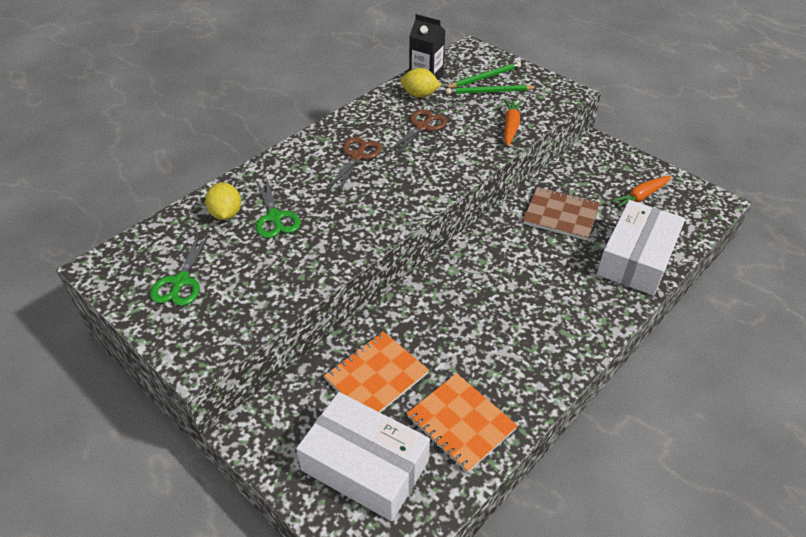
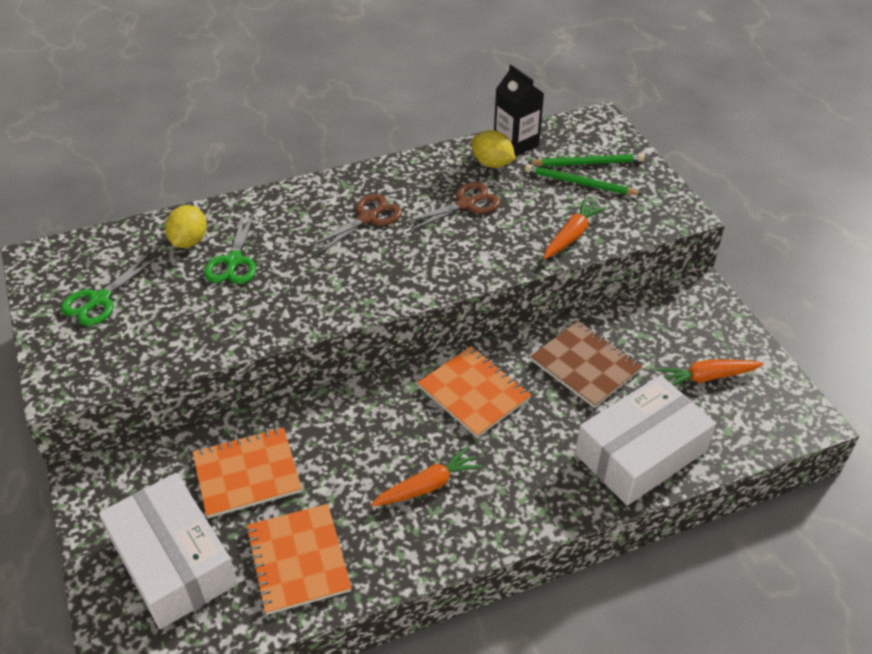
camera: 25 degrees right, 0 degrees up
(500, 258) = (474, 393): none -> orange notebook
(515, 333) = (427, 486): none -> orange carrot

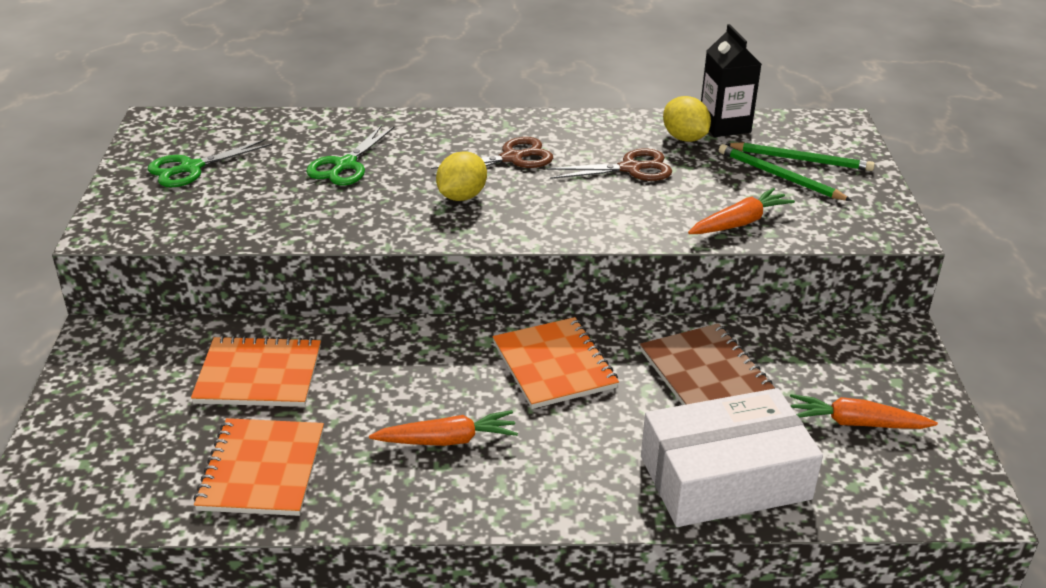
camera: 20 degrees right, 10 degrees down
(173, 562) = (133, 433): white box -> none
(189, 241) = (311, 139): yellow lemon -> yellow lemon (461, 196)

